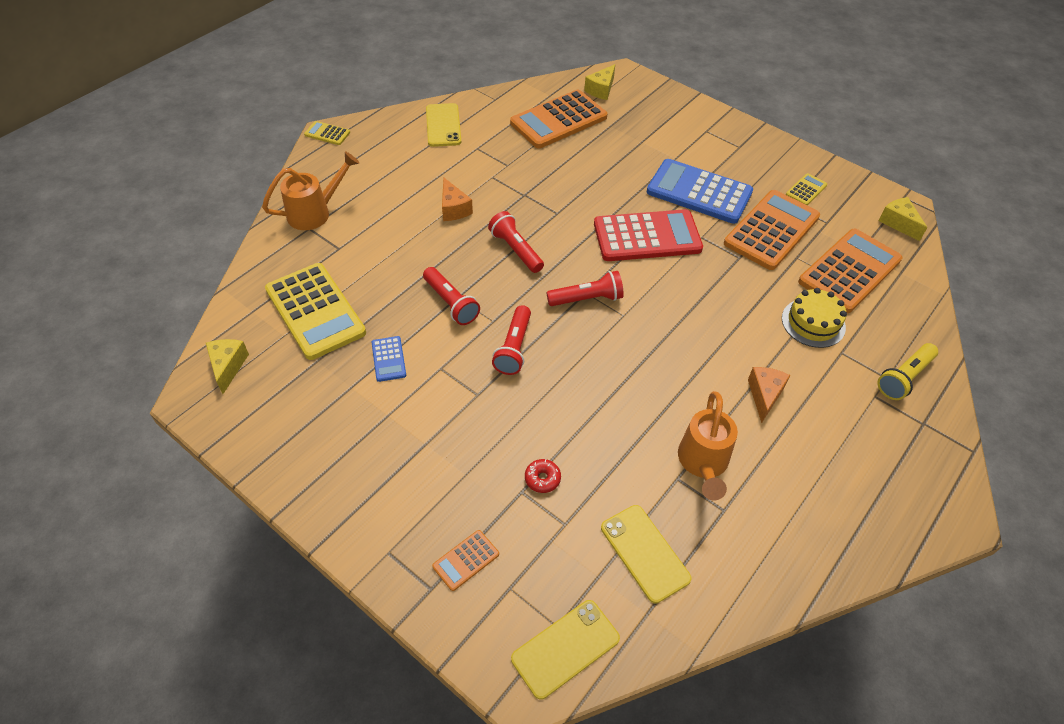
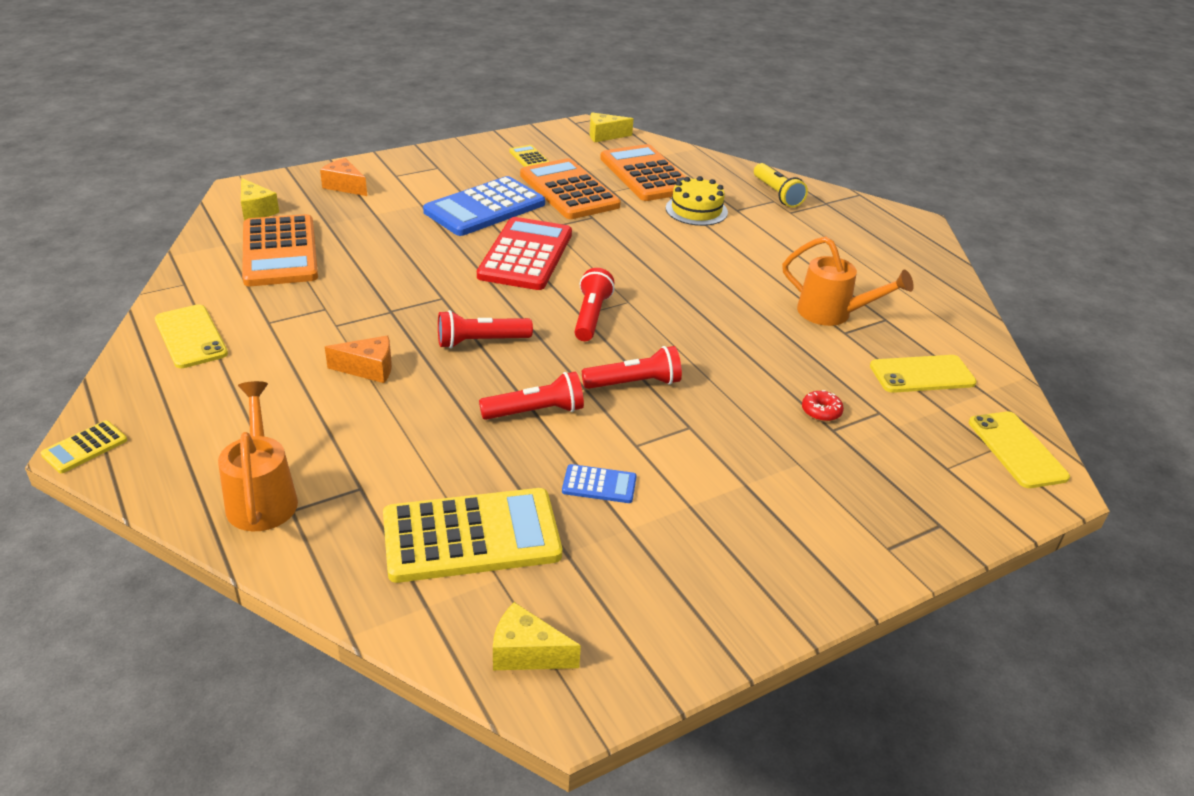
camera: 70 degrees left, 15 degrees down
(443, 125) = (191, 337): yellow phone -> yellow phone turned 45 degrees clockwise
(466, 560) = (909, 490): orange calculator -> none
(514, 348) = (634, 383): red flashlight -> red flashlight turned 45 degrees counterclockwise
(764, 395) = (768, 259): orange cheese -> orange cheese (344, 186)

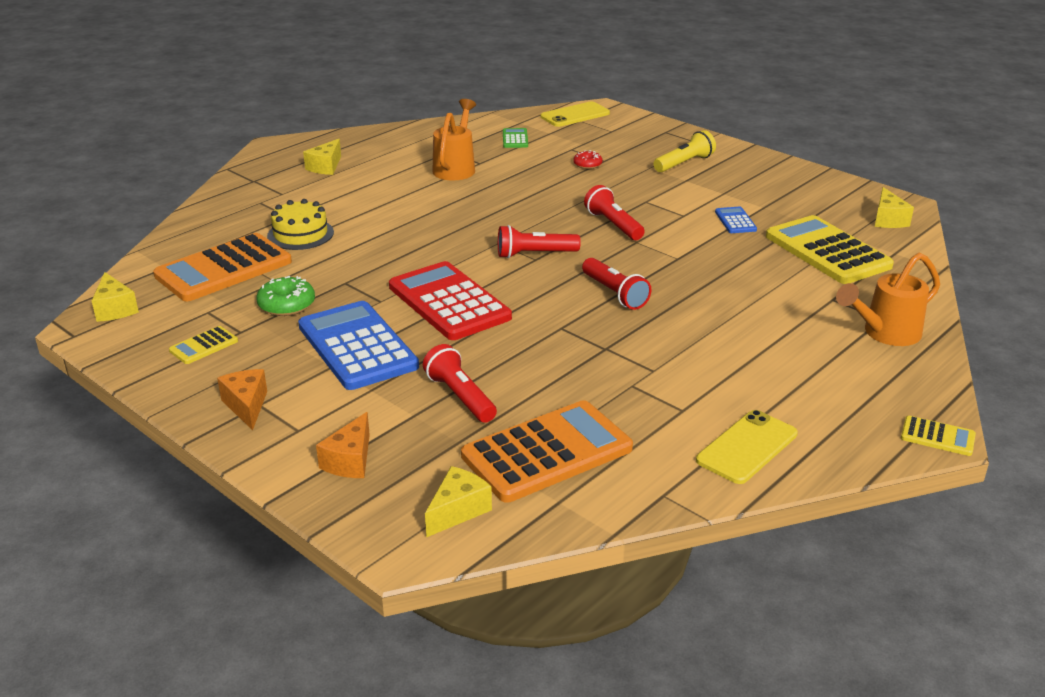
camera: 105 degrees left, 5 degrees down
(368, 369) = (700, 334): orange cheese -> orange cheese (246, 406)
(484, 208) = (357, 346): blue calculator -> blue calculator turned 150 degrees counterclockwise
(526, 255) = (449, 302): red calculator -> red calculator turned 60 degrees clockwise
(535, 412) = (683, 254): red flashlight -> red flashlight (460, 396)
(569, 190) = (287, 305): orange calculator -> green donut
(777, 194) = (244, 202): yellow flashlight -> yellow flashlight (684, 163)
(852, 241) = (326, 167): none -> yellow cheese
(922, 375) = (515, 139): yellow phone -> green calculator

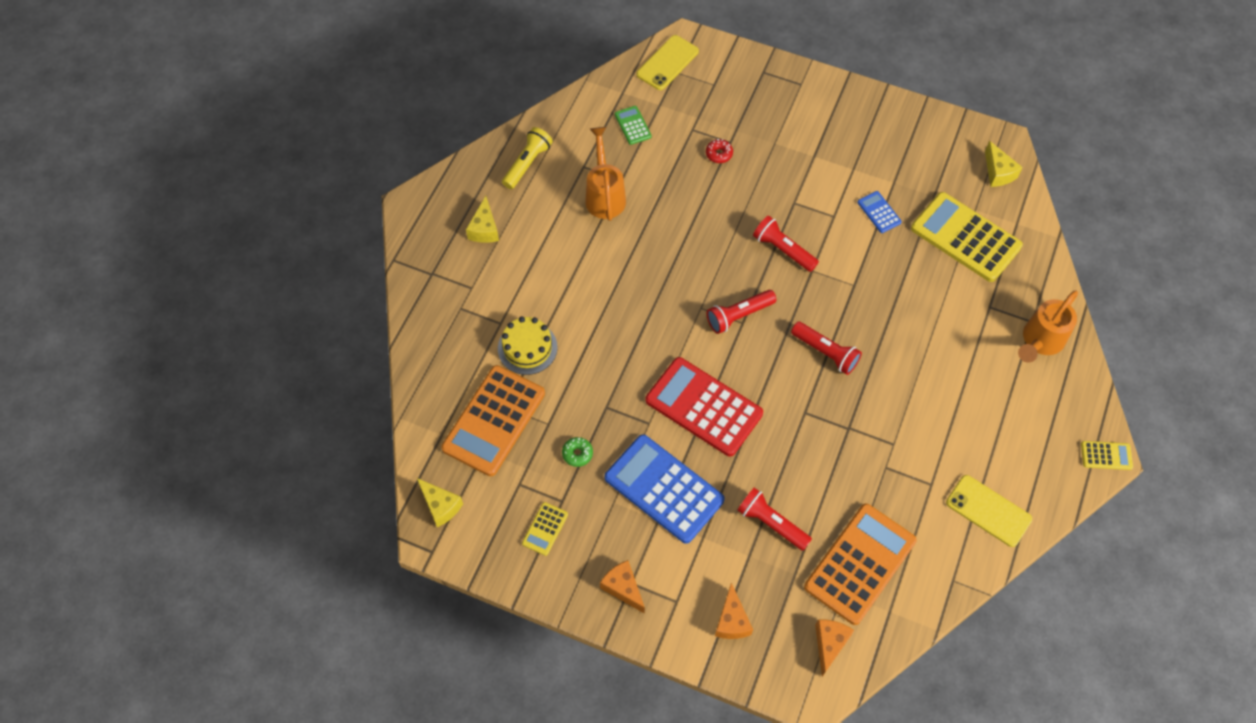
camera: 20 degrees left, 30 degrees up
(287, 305) = (577, 454): green donut -> green donut, size x0.64
(458, 511) = (829, 644): yellow cheese -> orange cheese
(684, 163) = (802, 126): yellow flashlight -> yellow flashlight (527, 164)
(747, 447) = (988, 511): yellow phone -> yellow phone turned 75 degrees counterclockwise

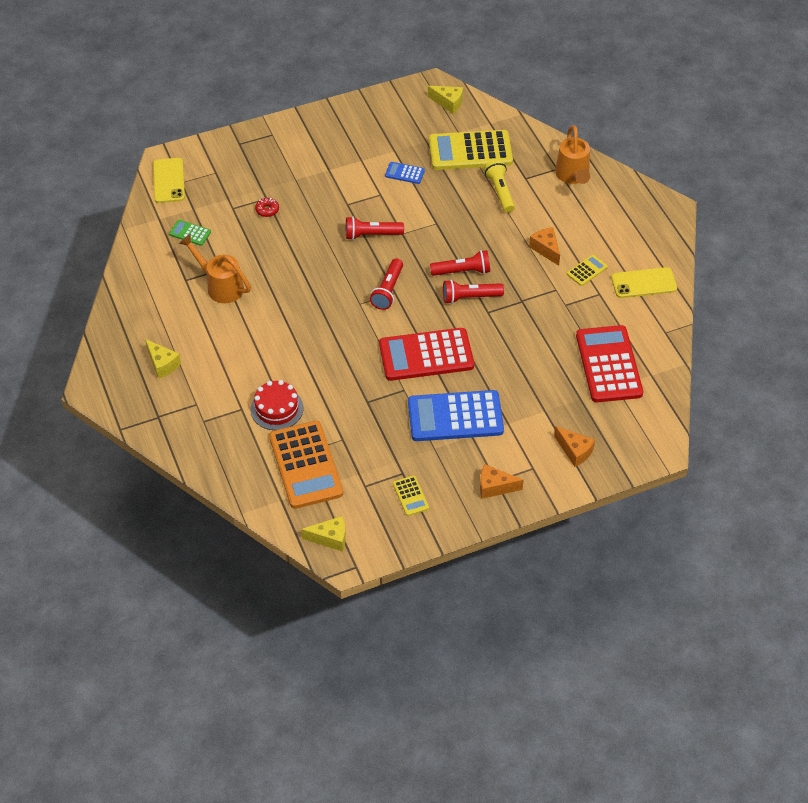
camera: 45 degrees left, 10 degrees down
(527, 164) = (144, 305): yellow flashlight -> yellow flashlight (500, 192)
(527, 348) = (277, 409): yellow cake -> red cake
(577, 454) = (380, 440): green donut -> none
(771, 523) = (537, 384): red flashlight -> red flashlight (470, 297)
(829, 644) = (639, 418): orange cheese -> orange cheese (546, 249)
(860, 564) = (609, 364): orange calculator -> red calculator
(1106, 456) = (671, 208): yellow calculator -> yellow calculator (587, 270)

